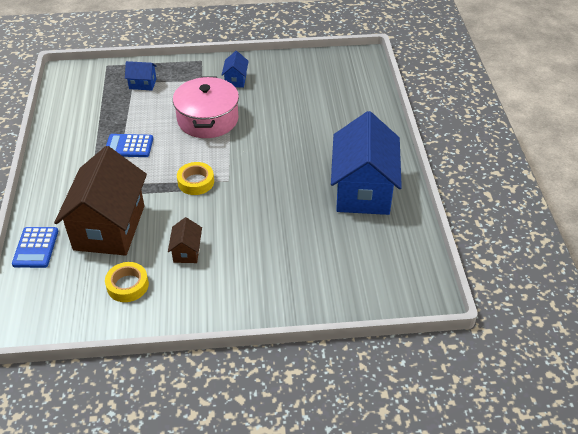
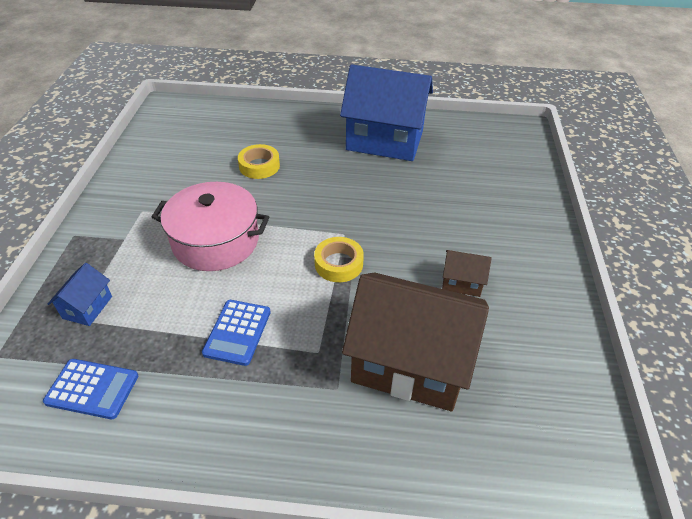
camera: 80 degrees left, 0 degrees up
(36, 248) = (443, 466): blue calculator -> blue calculator (92, 389)
(127, 285) = (518, 346): yellow tape -> yellow tape (259, 166)
(236, 80) = (144, 206): blue house -> none

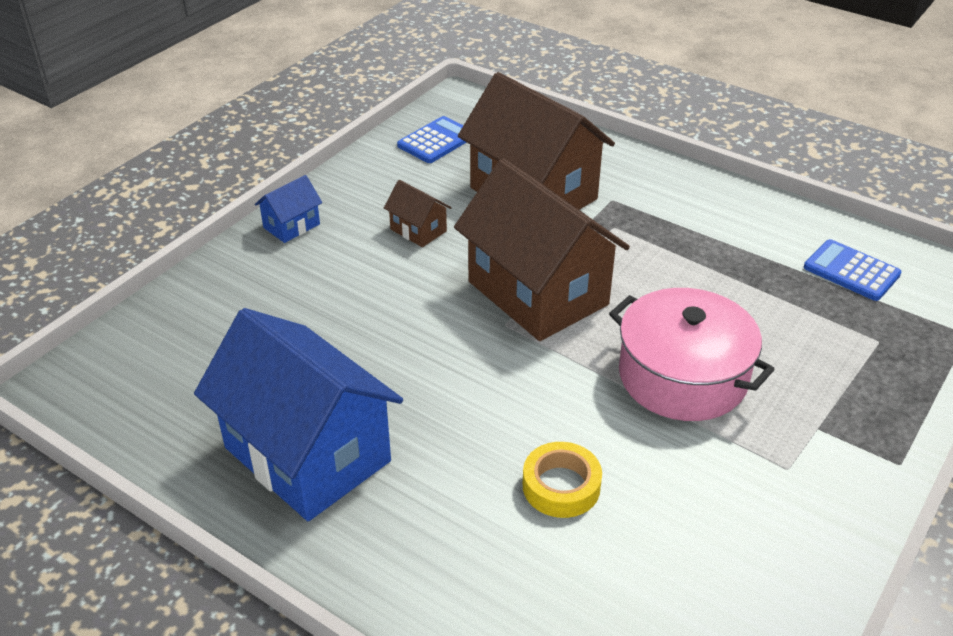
camera: 150 degrees left, 5 degrees down
(87, 307) = (865, 350): blue house -> blue house (291, 226)
(237, 332) = (689, 268): blue calculator -> blue calculator (436, 141)
(338, 264) = (537, 293): yellow tape -> brown house

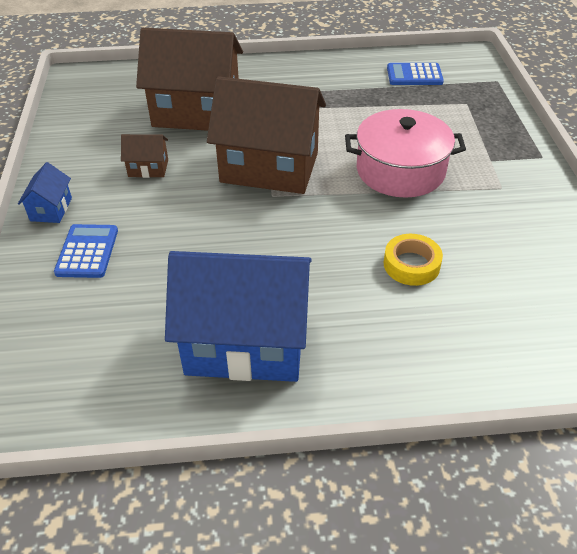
camera: 40 degrees left, 5 degrees up
(436, 141) = (92, 108): blue calculator -> blue calculator (87, 251)

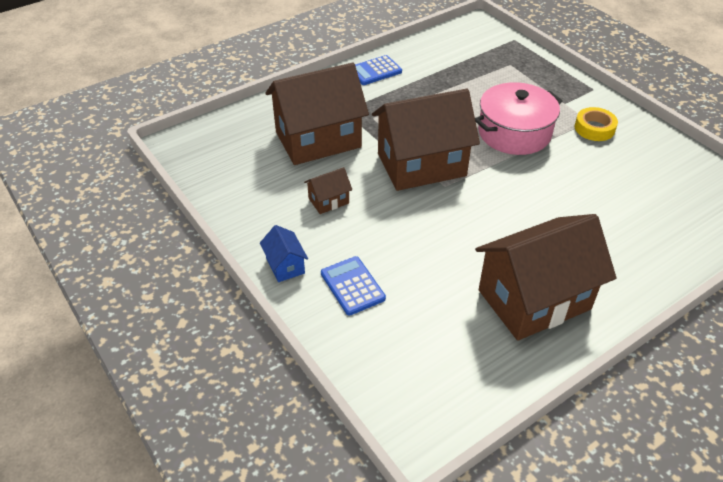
camera: 30 degrees left, 0 degrees up
(245, 342) = (534, 299): blue house -> brown house
(411, 265) = (584, 199): yellow tape -> yellow tape (594, 128)
(414, 75) = (453, 53): blue calculator -> blue calculator (375, 71)

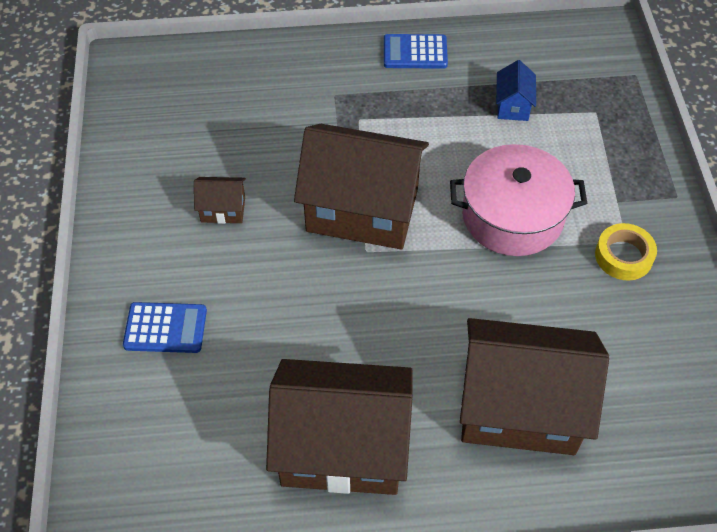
camera: 30 degrees right, 10 degrees up
(285, 265) = (118, 269): blue house -> blue house (512, 105)
(318, 140) = (274, 123): brown house -> brown house (519, 408)
(352, 286) = (165, 328): blue calculator -> blue calculator turned 90 degrees clockwise

